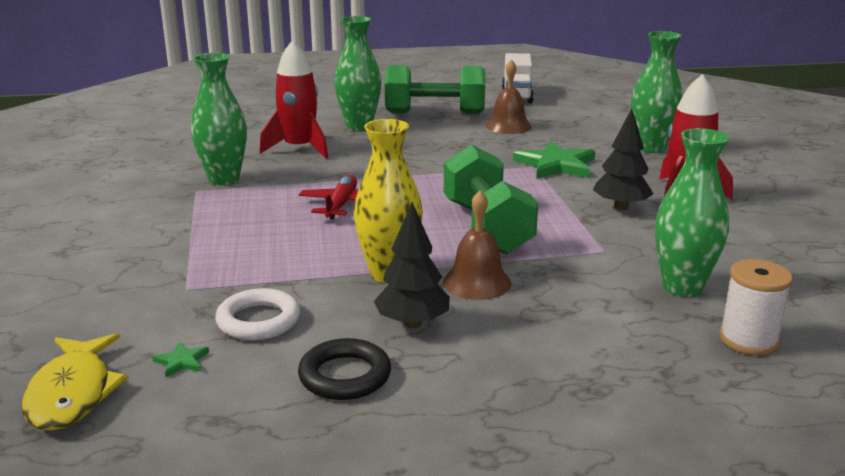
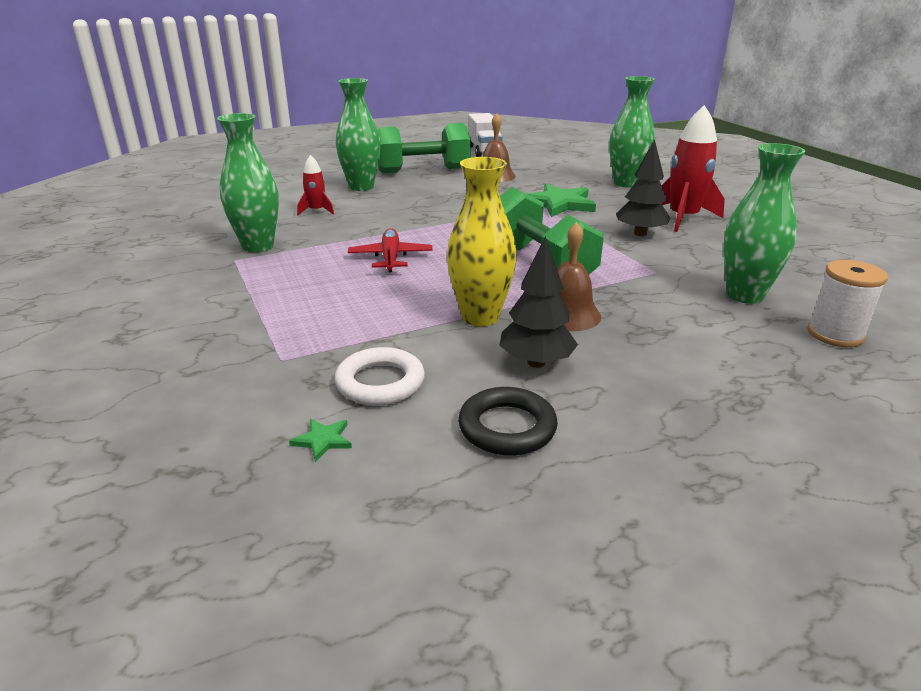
camera: 15 degrees left, 5 degrees up
(73, 393) = (214, 501): yellow fish -> none
(299, 148) = (316, 211): red rocket -> red rocket, size x0.53

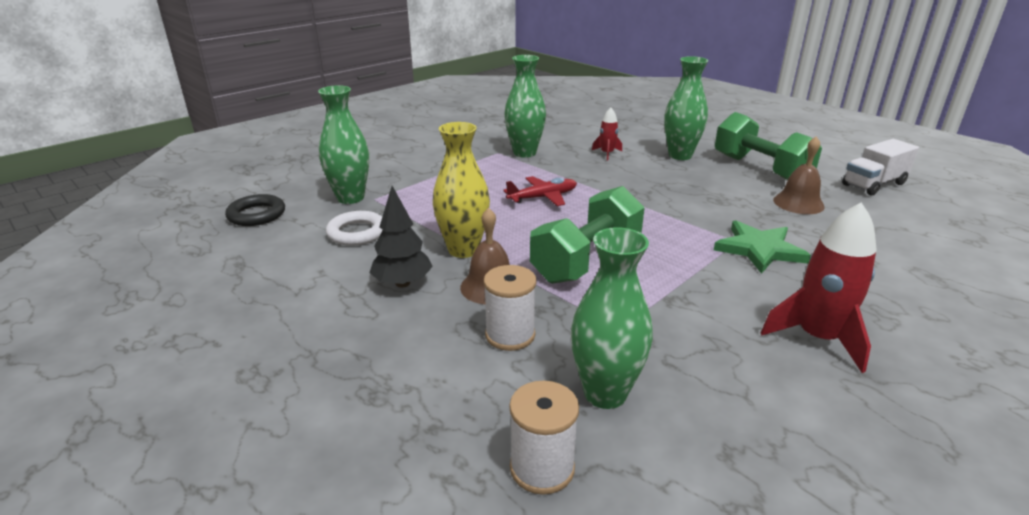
camera: 70 degrees right, 0 degrees up
(323, 440) = (293, 230): green star -> none
(507, 427) = (314, 284): black ring -> black ring (256, 215)
(626, 183) = (898, 284): green vase -> green vase (350, 198)
(640, 233) = (725, 309): black tree -> none
(657, 318) = (510, 335): none -> white spool

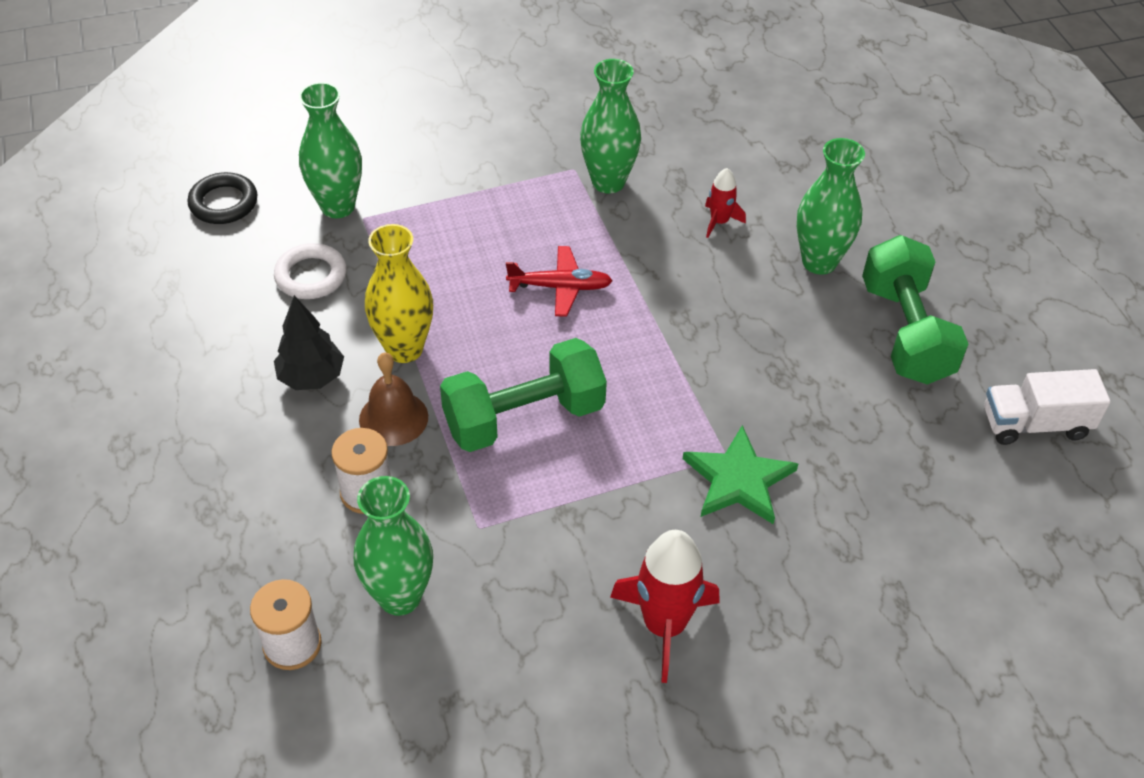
camera: 25 degrees right, 20 degrees up
(798, 203) = (880, 420): brown bell -> none

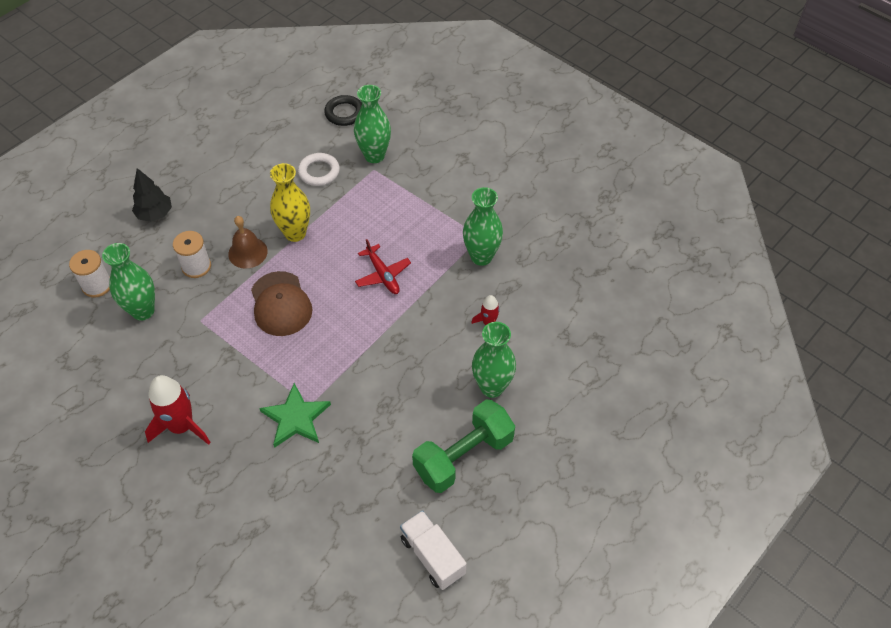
camera: 60 degrees right, 5 degrees up
(311, 377) = (253, 208): black tree -> black tree (155, 214)
(524, 417) = (281, 304): green dumbbell -> brown cap

